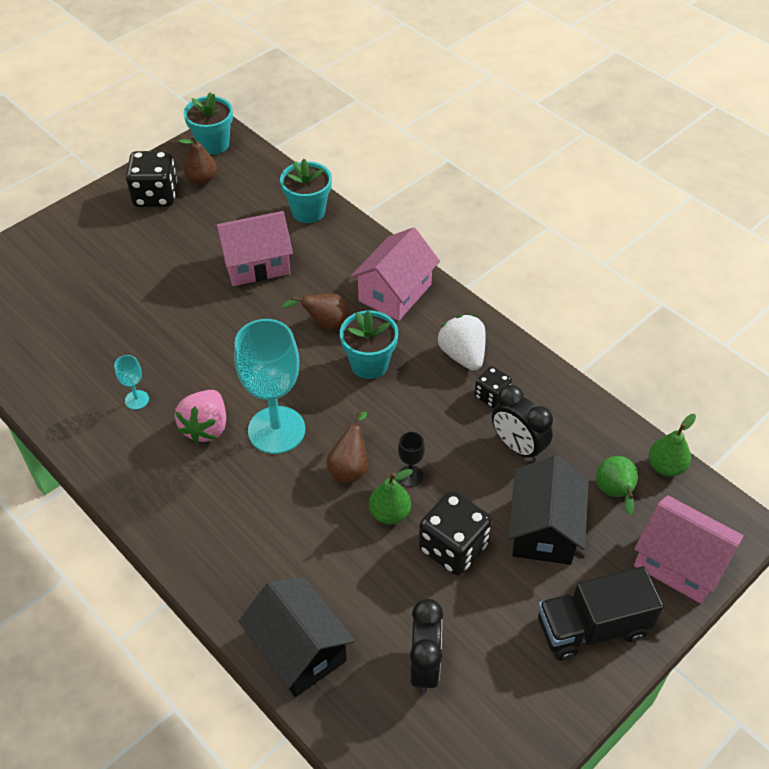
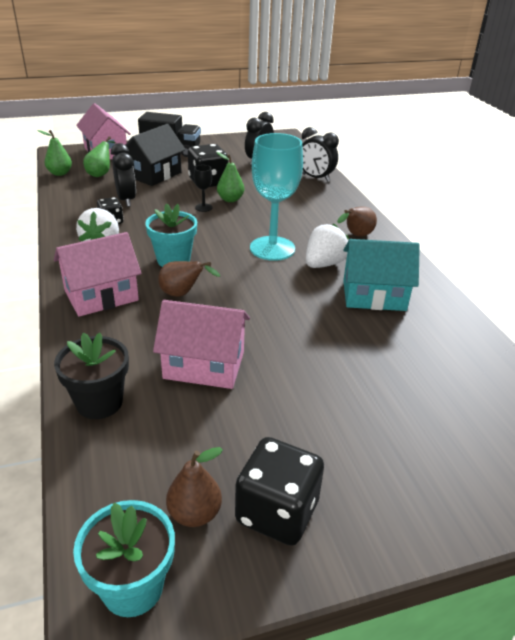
camera: 155 degrees left, 15 degrees down
(137, 400) = (374, 295): turquoise goblet -> turquoise house
(206, 427) = (323, 264): pink strawberry -> white strawberry
(299, 649) = (315, 178): black house -> black clock
(308, 211) = (99, 402): turquoise flower pot -> black flower pot
(350, 467) = (237, 220): brown pear -> brown pear (356, 236)

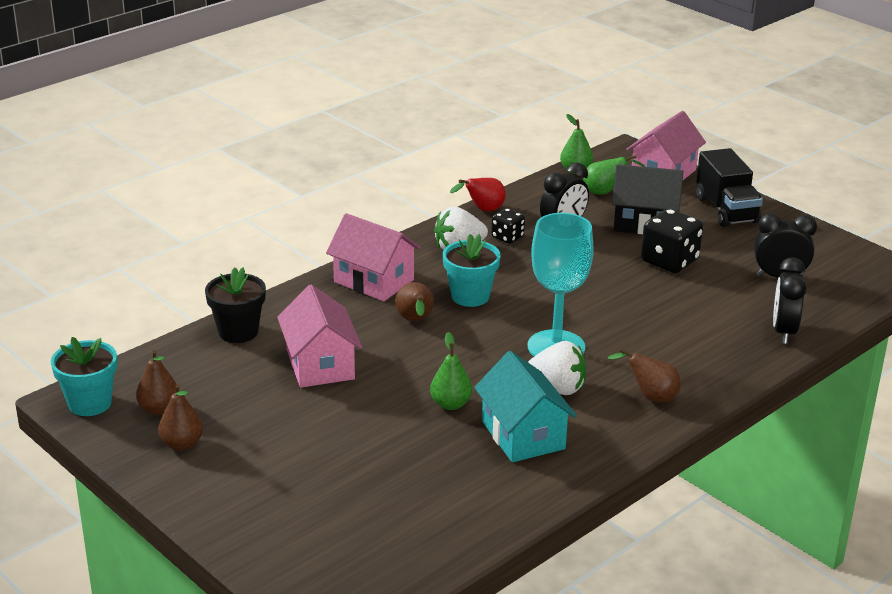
camera: 65 degrees right, 5 degrees down
(61, 218) = (483, 210): none -> red pear
(203, 207) = (601, 278): black goblet -> none
(230, 199) = (642, 289): green pear -> green pear (450, 404)
(277, 512) = (182, 444): black dice -> brown pear

